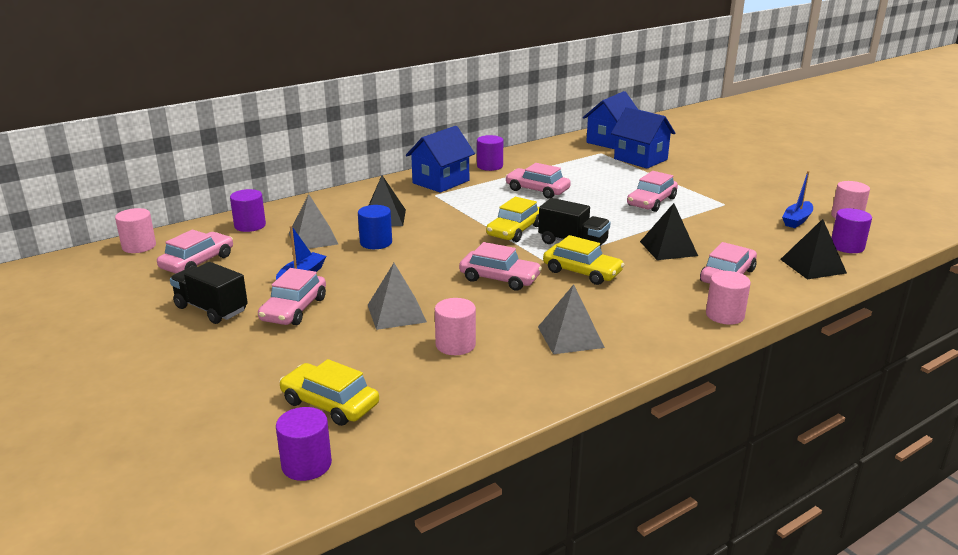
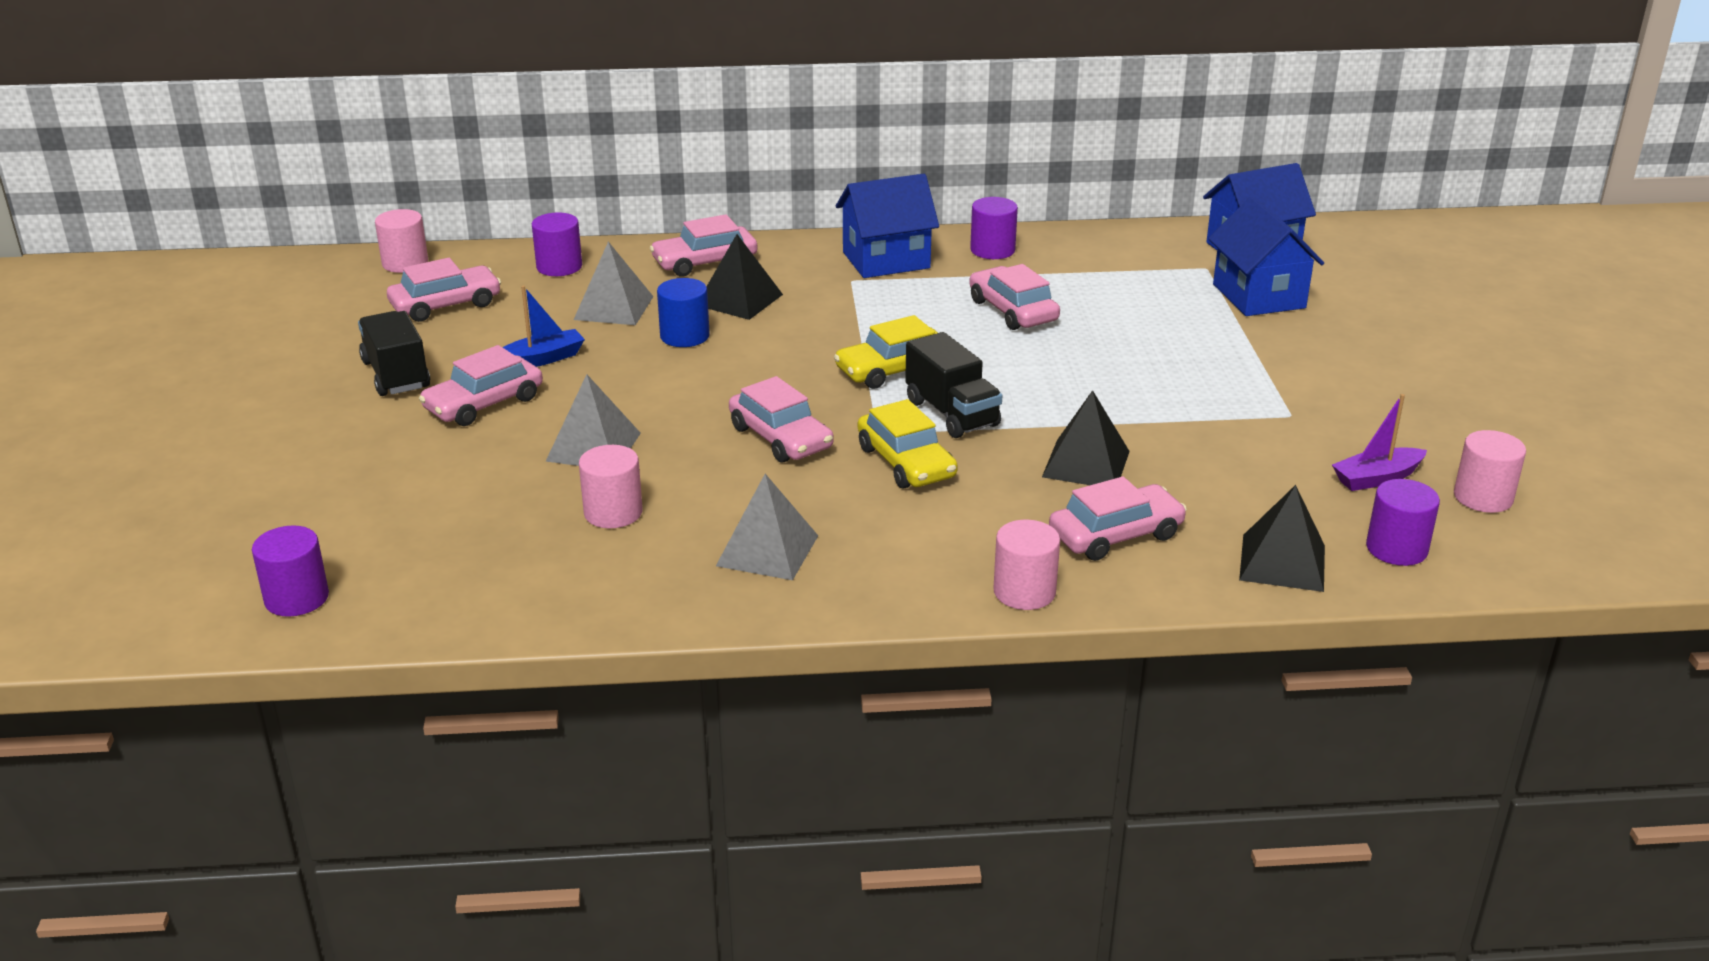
camera: 30 degrees right, 5 degrees up
(330, 403) = (393, 537): yellow car -> none
(651, 202) = (1169, 378): pink car -> pink car (705, 262)
(797, 220) = (1377, 478): blue boat -> purple boat

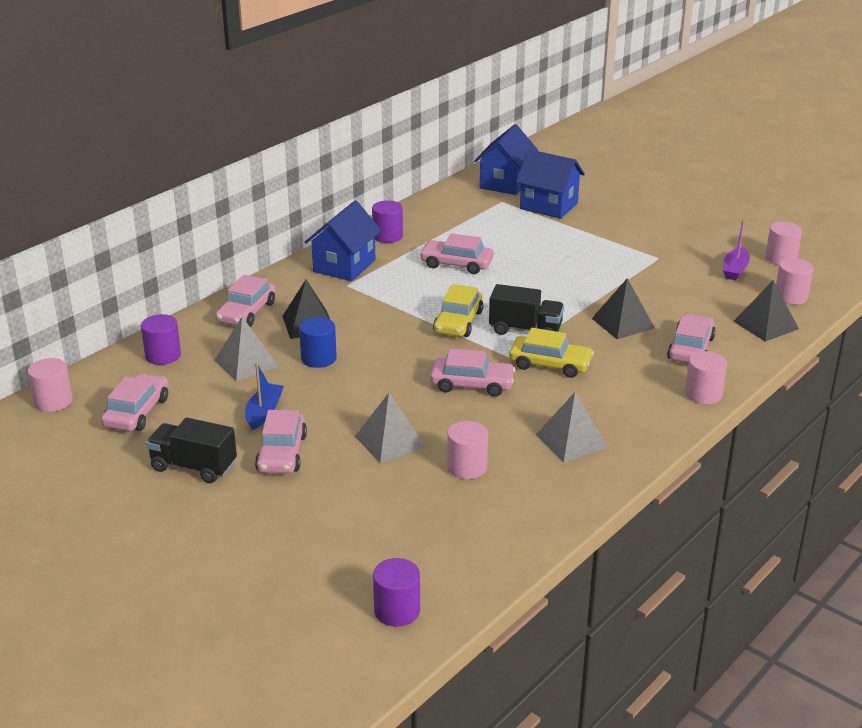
camera: 45 degrees left, 0 degrees up
(1396, 549) = (791, 296): purple cylinder -> pink cylinder

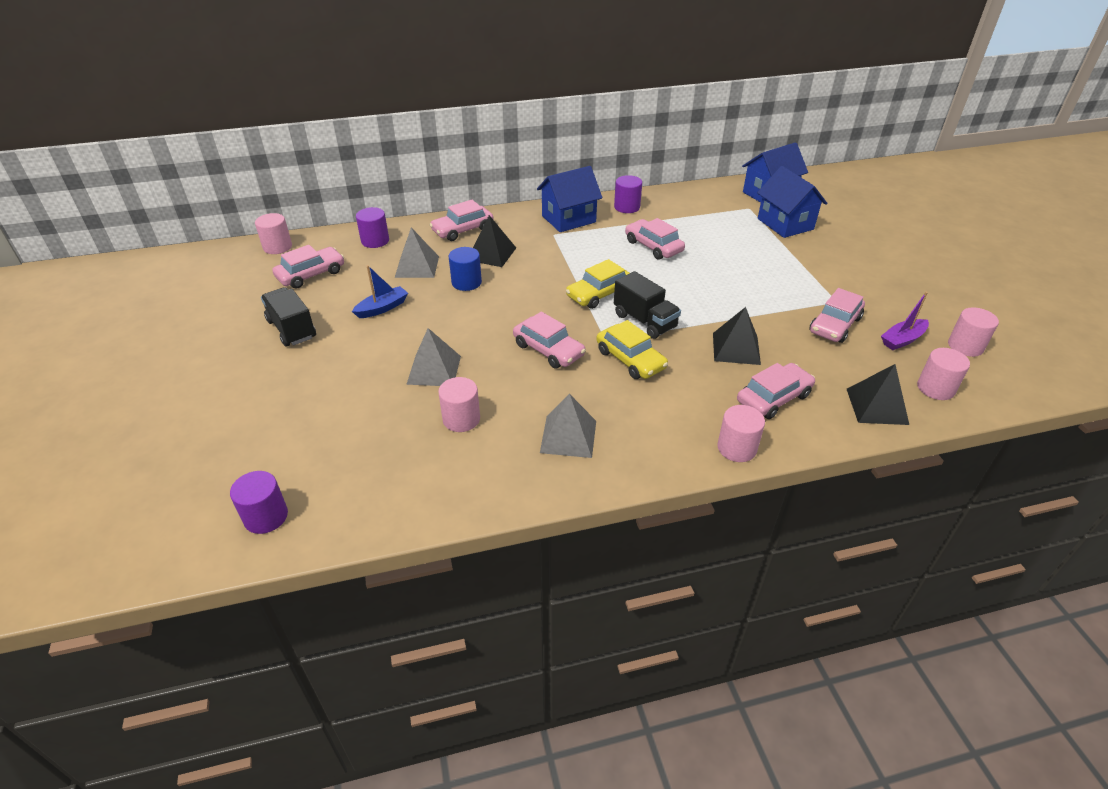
camera: 35 degrees right, 10 degrees up
(281, 453) = (354, 345): pink car -> pink car (834, 325)

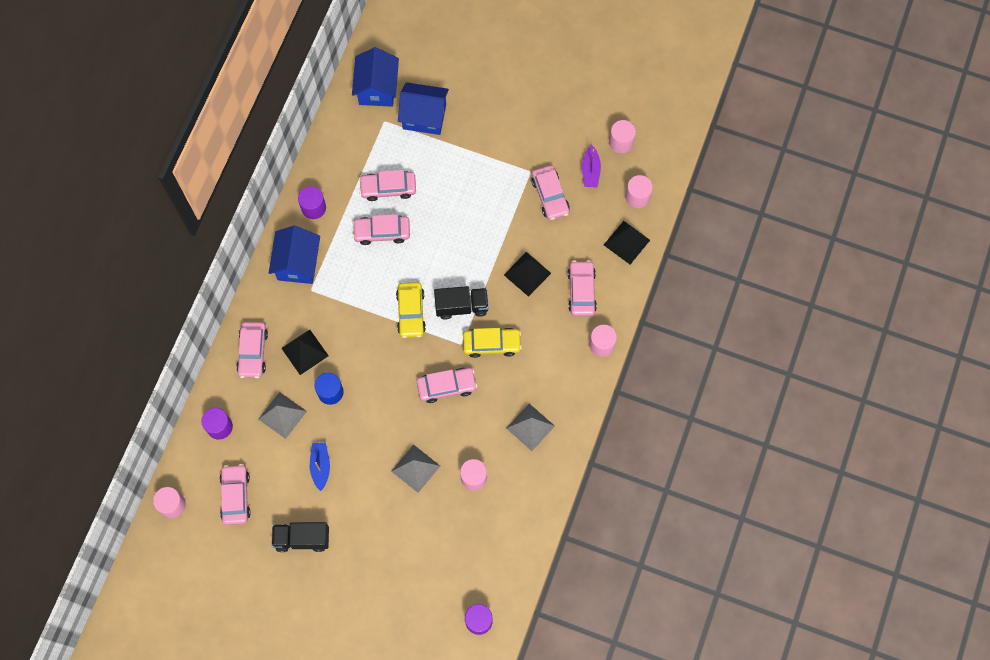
camera: 55 degrees left, 30 degrees up
(696, 233) = (388, 188): none -> pink car

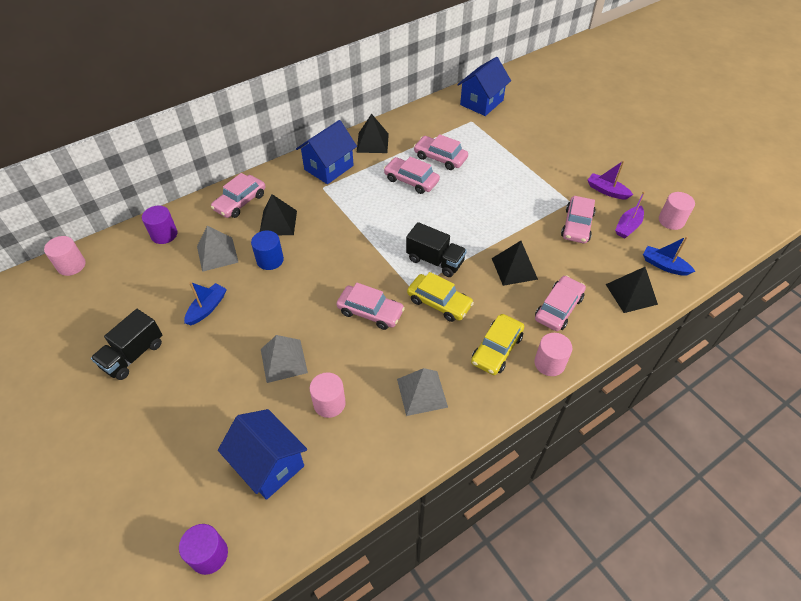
camera: 35 degrees right, 20 degrees down
(236, 496) = (121, 289): pink car -> none
(302, 539) = (133, 355): black truck -> black truck turned 90 degrees counterclockwise
(313, 207) = (372, 142): purple cylinder -> black pyramid
(411, 312) = (387, 242): yellow car -> yellow car (496, 349)
(424, 116) = (505, 131): blue house -> blue house (269, 464)
(553, 139) = (607, 191): none -> purple boat
(637, 197) = (664, 265): pink cylinder -> blue boat

